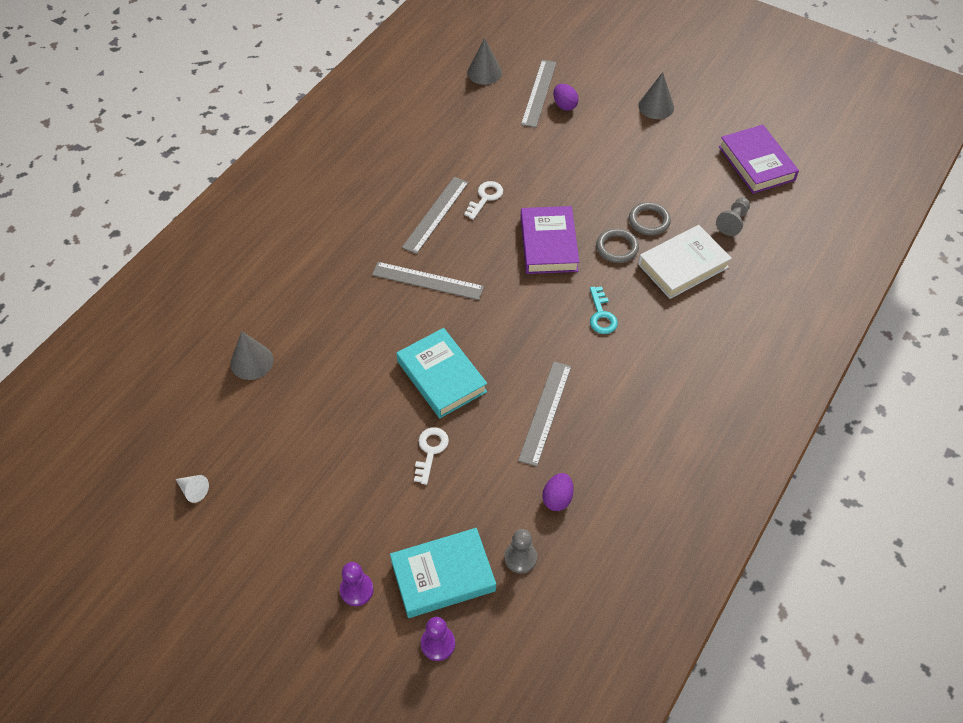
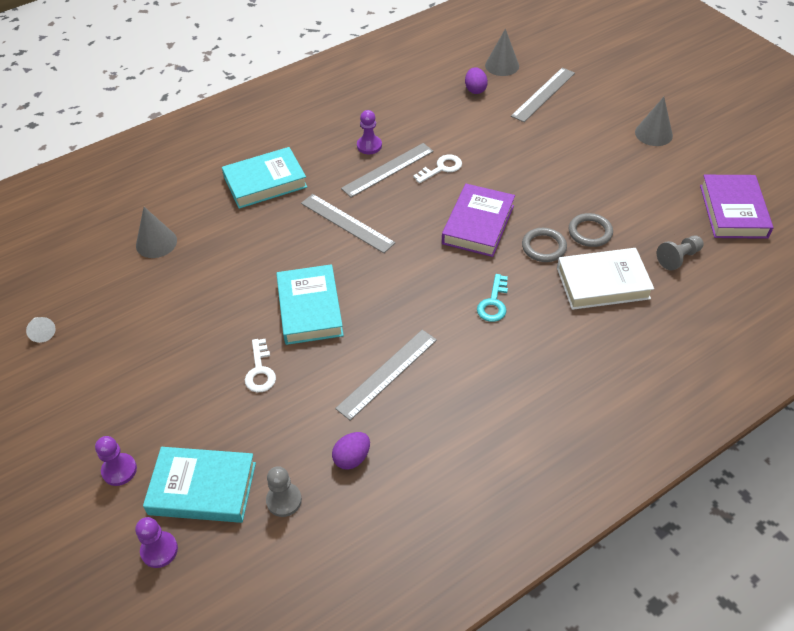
camera: 25 degrees right, 5 degrees down
(323, 264) = (265, 182): none -> turquoise book
(404, 195) = (369, 146): none -> purple pawn
(430, 451) = (260, 371): white key -> white key turned 135 degrees clockwise
(564, 105) = (562, 110): purple egg -> purple egg (475, 90)

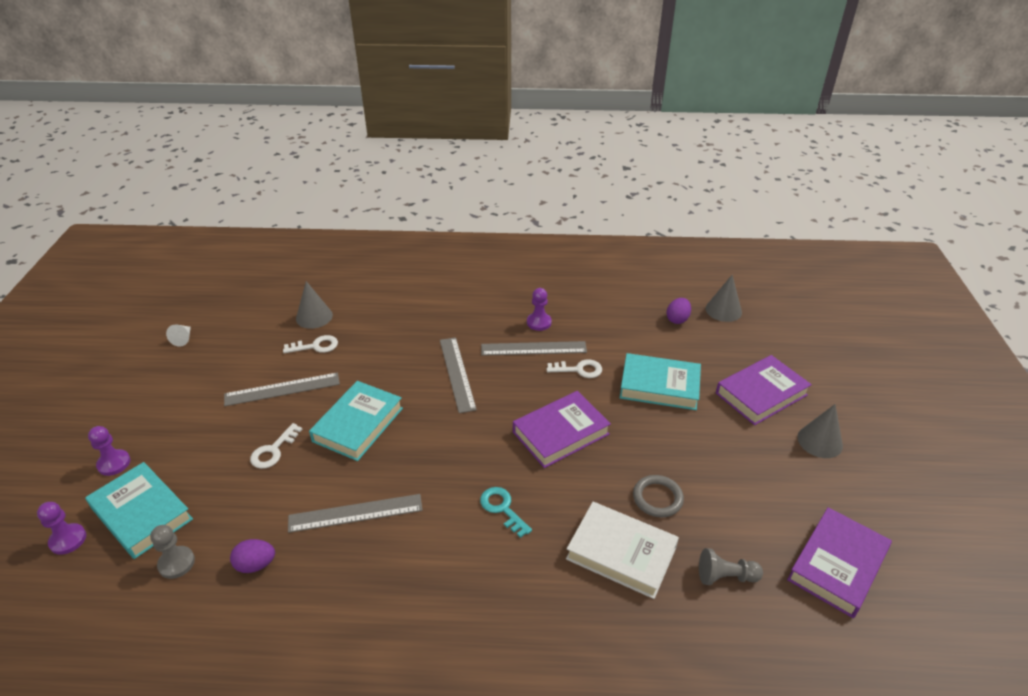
camera: 35 degrees right, 10 degrees down
(191, 267) = (315, 346): none -> white key
(265, 182) = (432, 311): turquoise book -> turquoise book (659, 386)
(493, 303) = (502, 509): turquoise key -> turquoise key turned 90 degrees clockwise
(543, 94) = (739, 352): grey ruler -> grey ruler (282, 389)
(543, 247) = (599, 486): grey ring -> none
(587, 119) = (761, 394): none -> purple book

